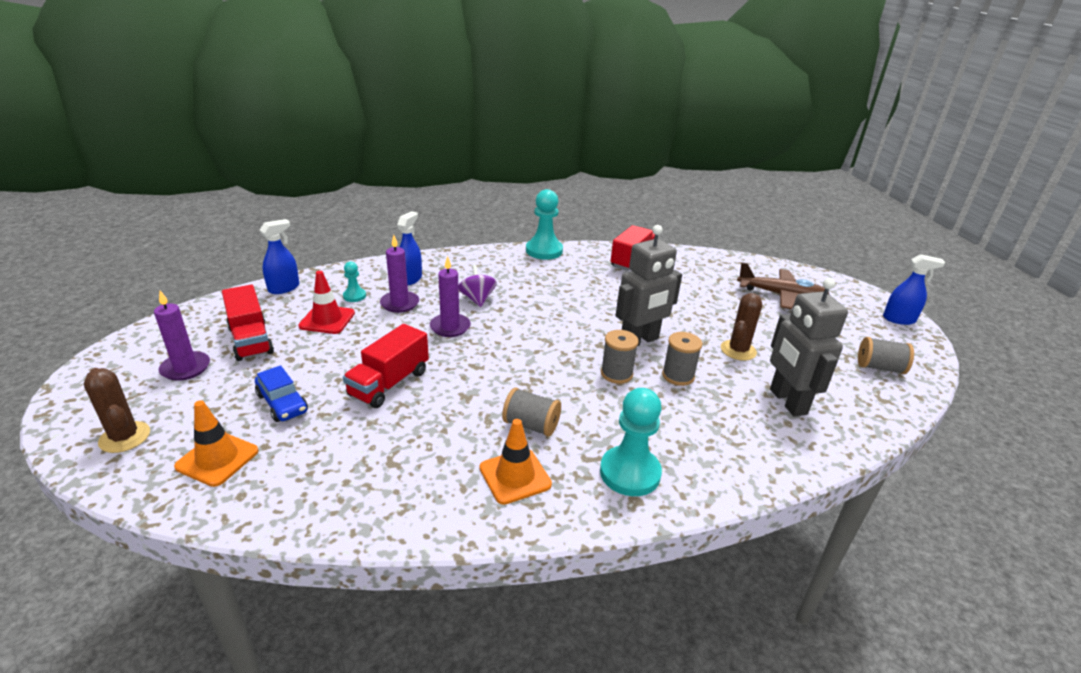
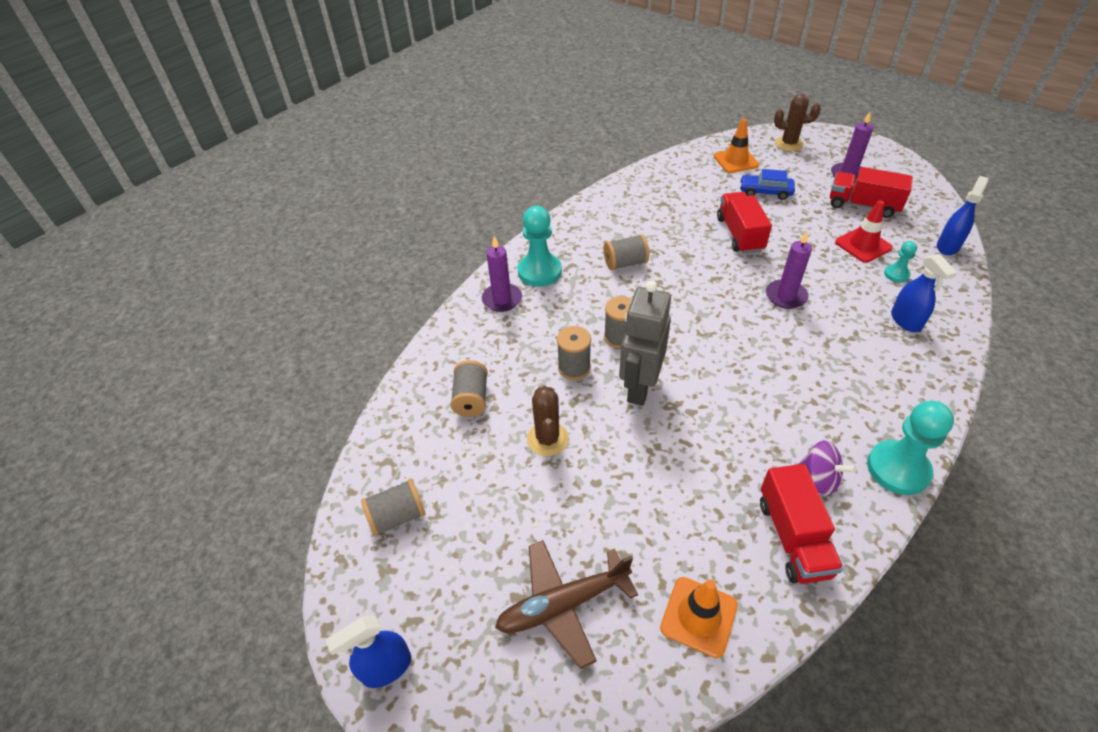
camera: 145 degrees right, 15 degrees up
(284, 288) = (947, 246): blue spray bottle -> blue spray bottle turned 150 degrees counterclockwise
(400, 303) = (857, 291): purple candle -> purple candle (502, 299)
(477, 299) = (820, 338): purple spinning top -> purple spinning top (819, 479)
(515, 476) = (597, 233): orange traffic cone -> orange traffic cone (698, 616)
(787, 401) = (471, 399): grey robot -> grey spool

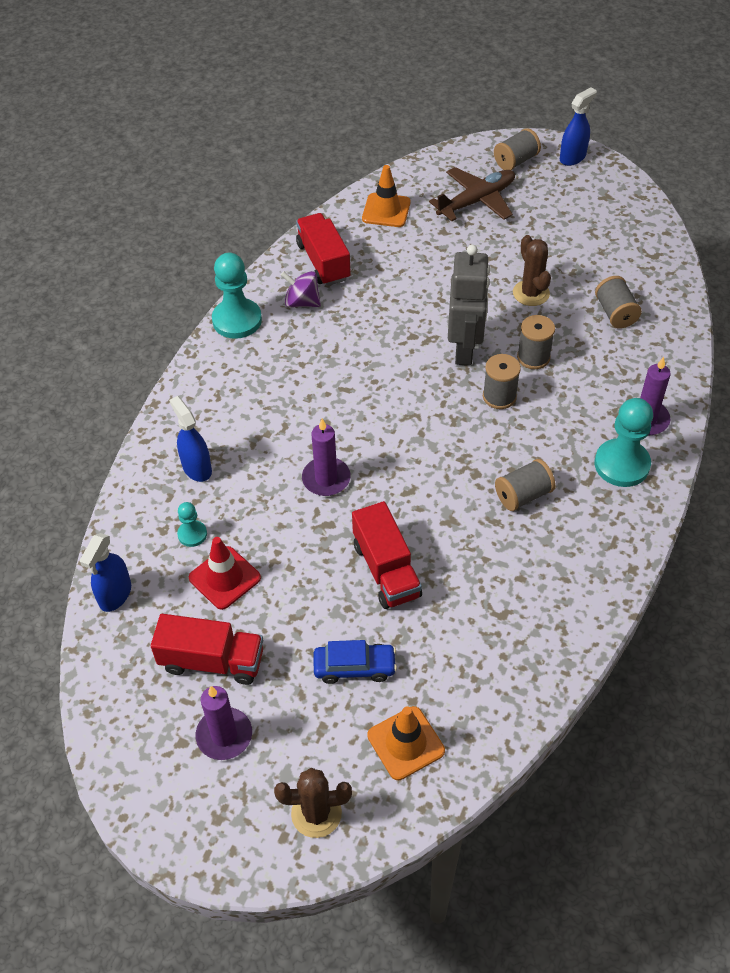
camera: 165 degrees right, 5 degrees up
(397, 516) = (619, 224): grey spool -> grey spool (516, 161)

